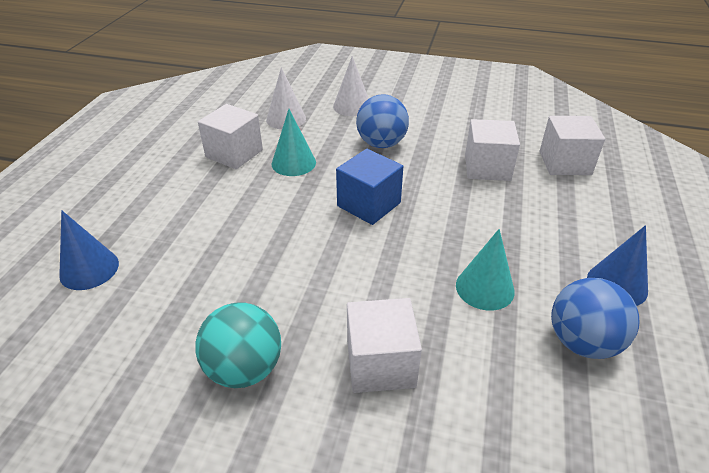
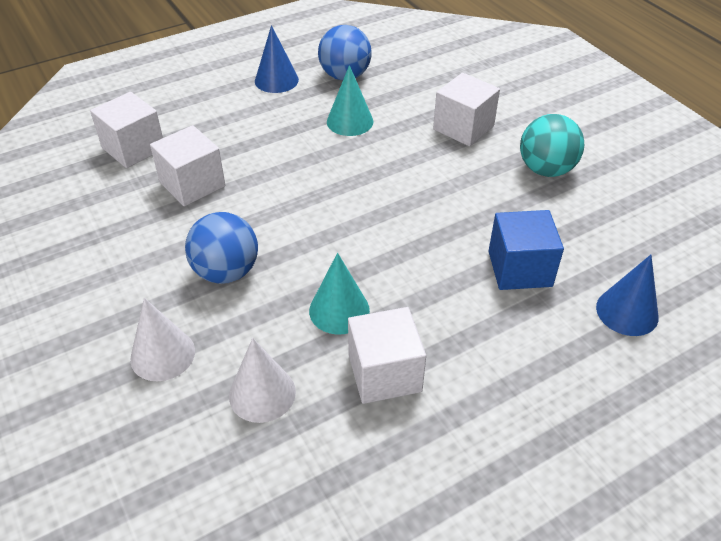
camera: 135 degrees left, 5 degrees up
(369, 204) = (335, 218): blue cube -> blue cube (519, 268)

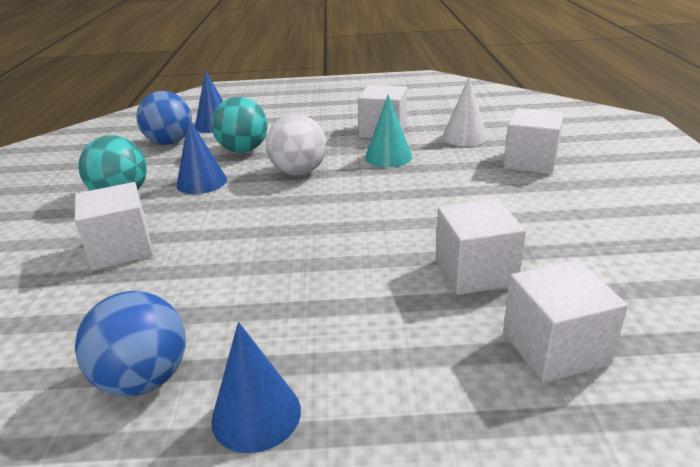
camera: 150 degrees left, 15 degrees down
(162, 354) = (530, 162): white cone -> white cube
(226, 272) = (464, 192): blue ball -> blue ball (170, 142)
(350, 121) = (227, 295): turquoise cone -> none
(417, 250) = (299, 172): none -> white ball
(497, 206) = (201, 182): none -> blue cone
(519, 268) = (243, 150): blue cube -> turquoise ball

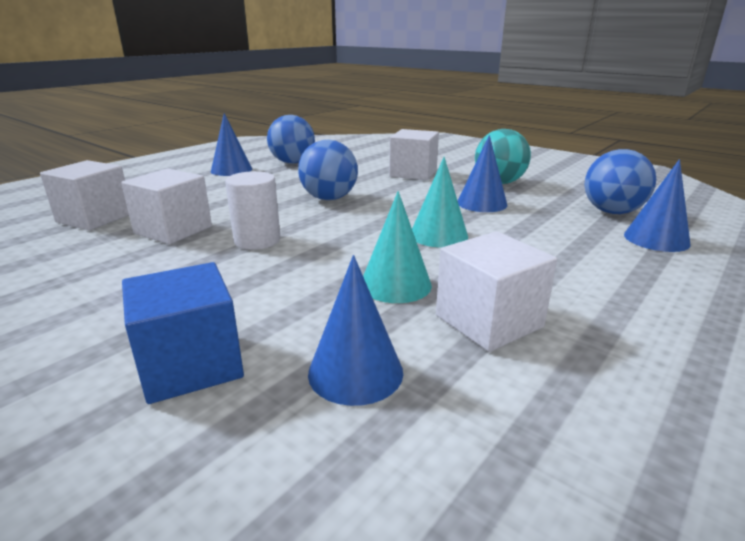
camera: 130 degrees right, 5 degrees down
(243, 150) = (539, 231): turquoise ball -> none
(280, 248) = (329, 198): none -> blue ball
(299, 172) = (438, 235): white ball -> turquoise cone
(418, 222) = (257, 240): none -> white cylinder
(464, 137) = (355, 372): white cone -> blue cone
(530, 162) = (191, 365): white cube -> blue cube

